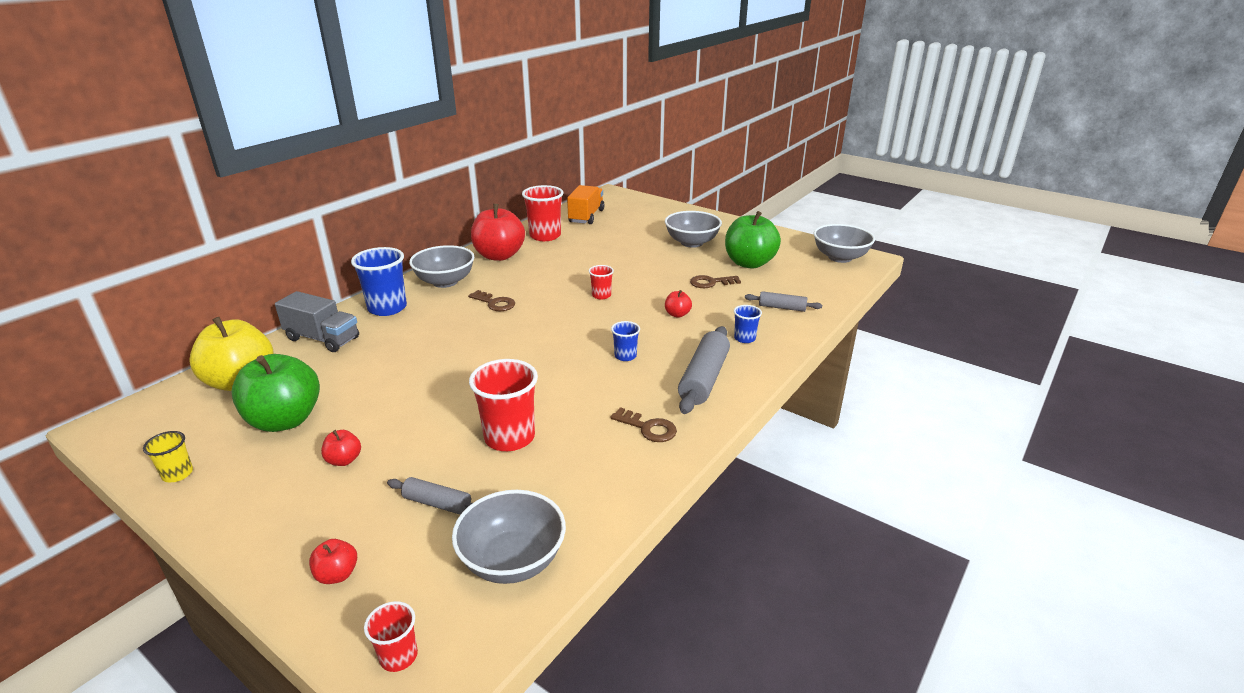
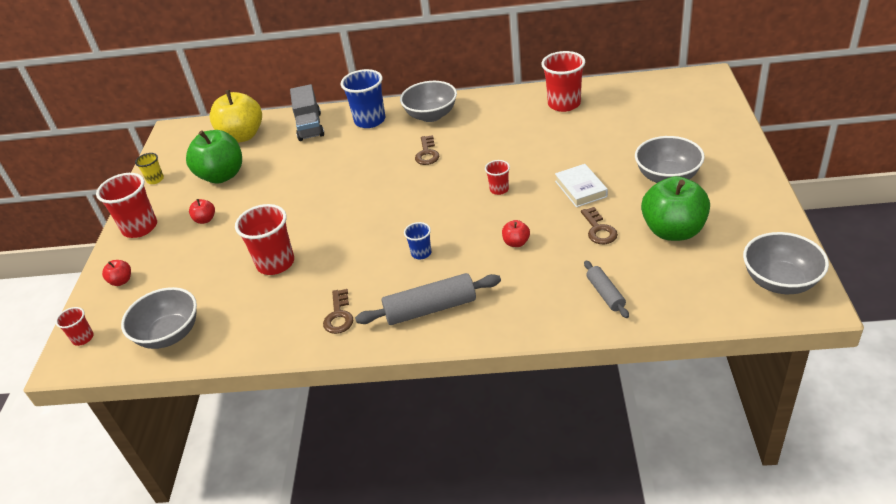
camera: 60 degrees right, 10 degrees up
(254, 520) = (140, 228): none -> red cup
(437, 503) = (195, 276): grey rolling pin -> none
(499, 256) = (500, 108): red apple -> none
(586, 216) = (633, 97): orange truck -> none
(655, 270) = (580, 189): none -> white book
(711, 283) = (599, 230): brown key -> brown key turned 150 degrees counterclockwise
(744, 338) = (519, 299): blue cup -> none

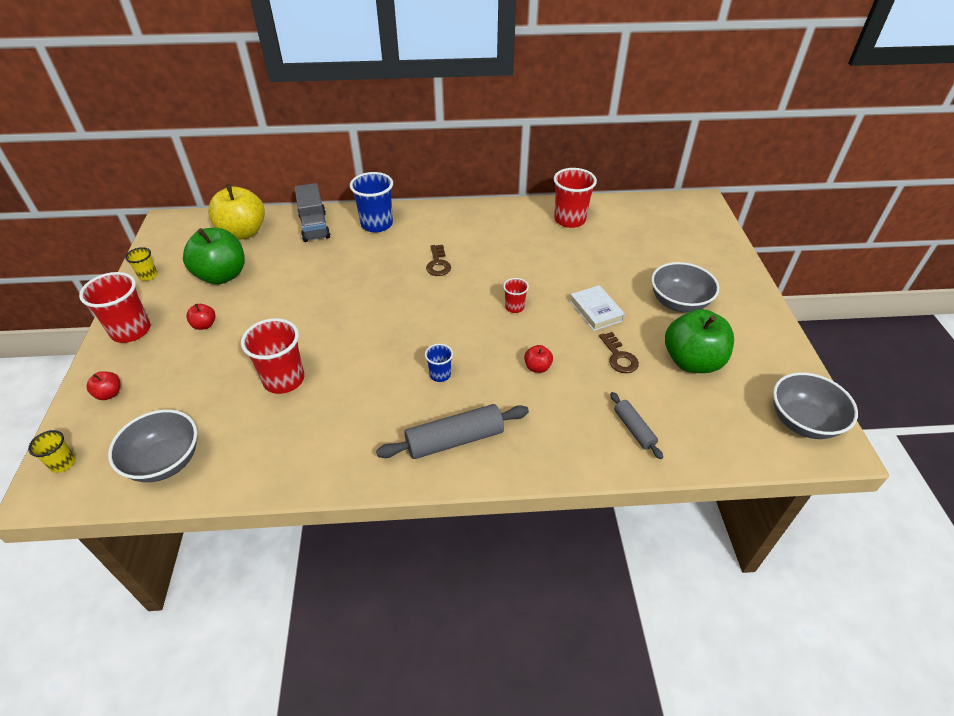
camera: 10 degrees left, 5 degrees up
(83, 338) = (63, 463): red cup -> yellow cup
(339, 316) = (356, 445): brown key -> none
(431, 115) = (439, 223): grey bowl -> none

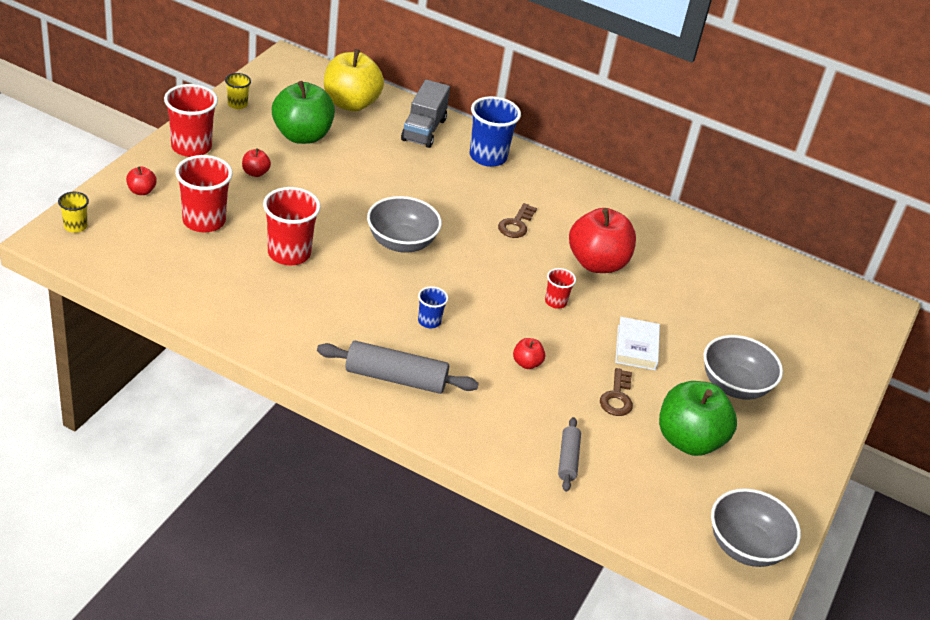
camera: 25 degrees right, 5 degrees down
(165, 461) = (150, 266): grey bowl -> grey bowl (401, 242)
(515, 263) = (597, 263): none -> red apple
(569, 220) = (700, 250): red cup -> red cup (204, 221)

